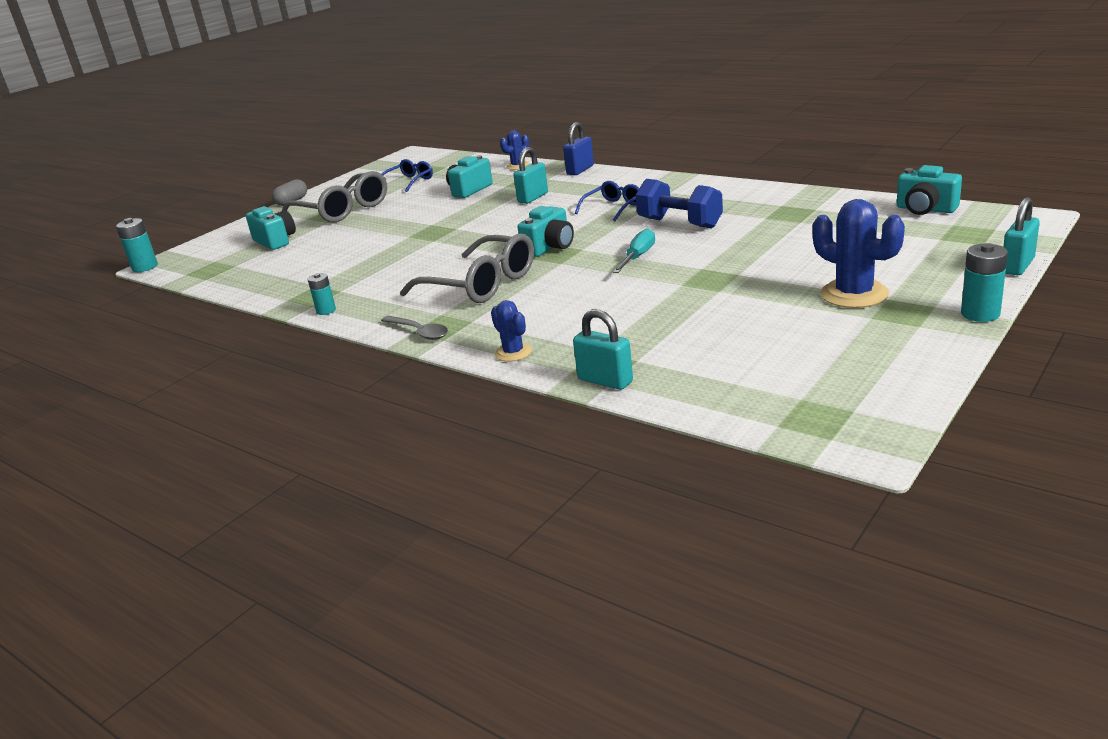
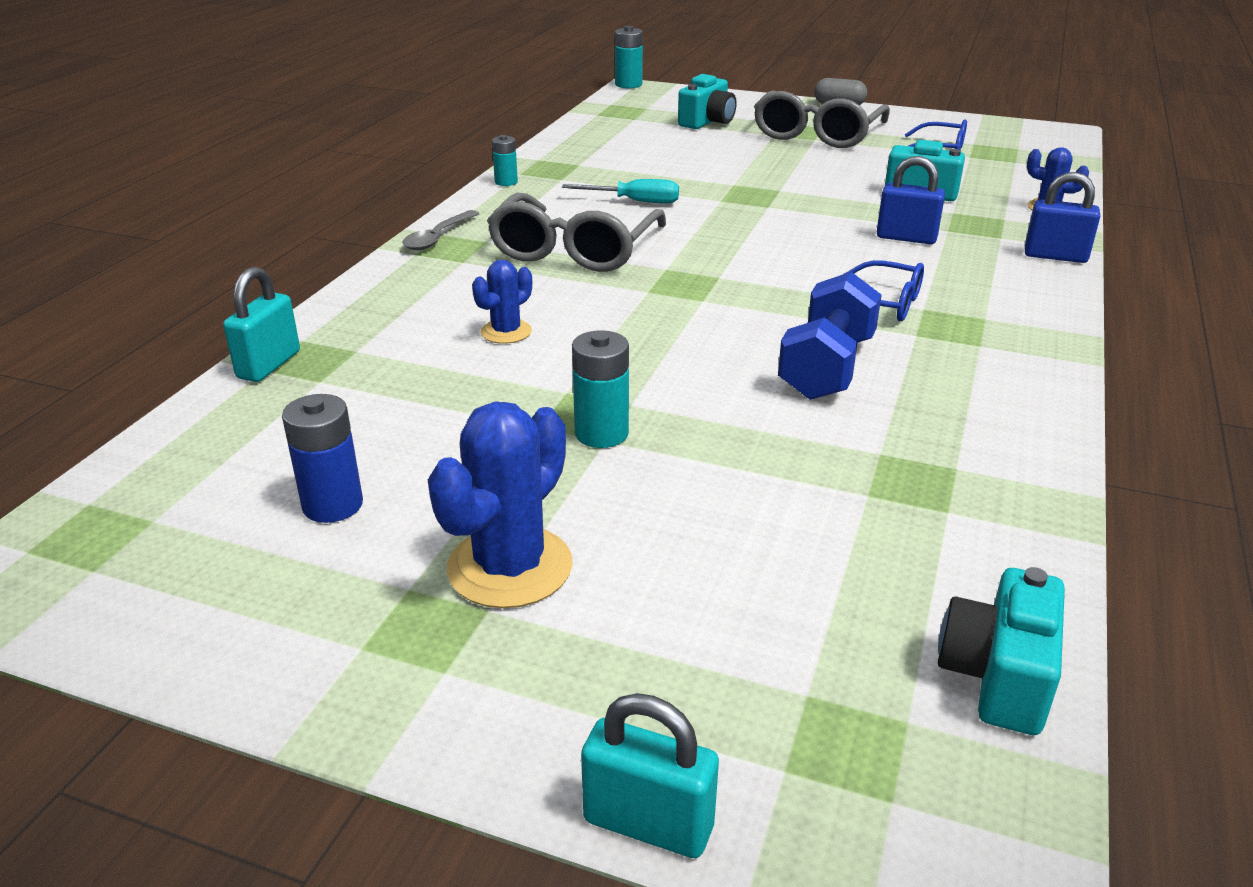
camera: 70 degrees right, 5 degrees up
(513, 352) = (367, 298): blue cactus -> blue cactus (506, 332)
(533, 198) = (906, 238): turquoise padlock -> blue padlock
(550, 247) = (705, 276): turquoise camera -> none
(638, 257) = (673, 346): turquoise screwdriver -> turquoise screwdriver (635, 201)
(792, 343) = (332, 505): none -> blue battery
(980, 314) = (395, 736): turquoise battery -> turquoise battery (601, 433)

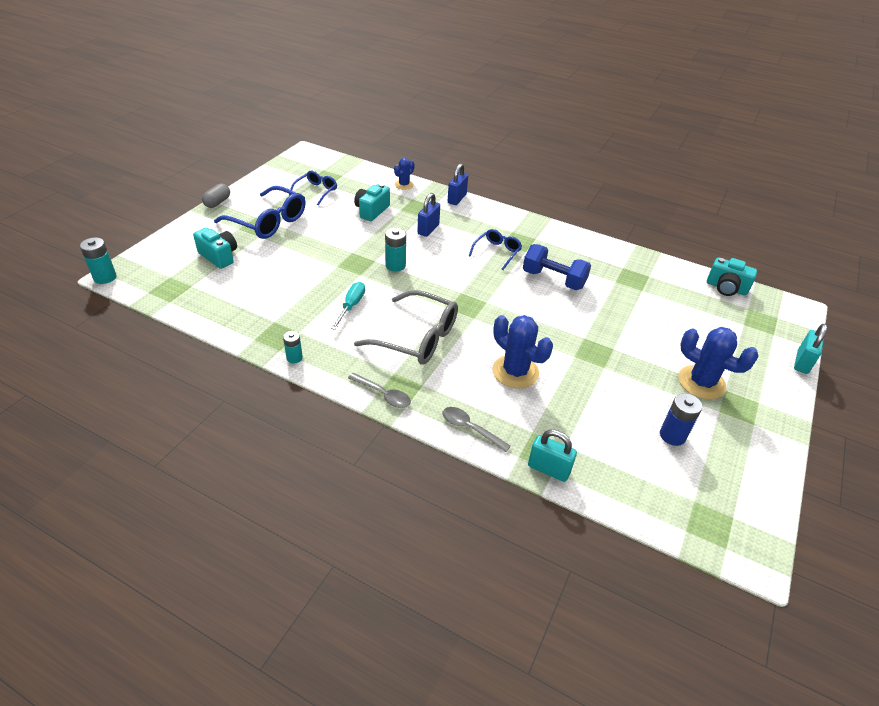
camera: 85 degrees left, 10 degrees up
(366, 300) = (470, 428): none -> grey spoon
(506, 332) = (515, 372): blue cactus -> blue cactus, size x1.77
(601, 433) = (608, 349): turquoise battery -> turquoise battery (395, 265)
(817, 134) = (268, 222): grey glasses -> blue glasses

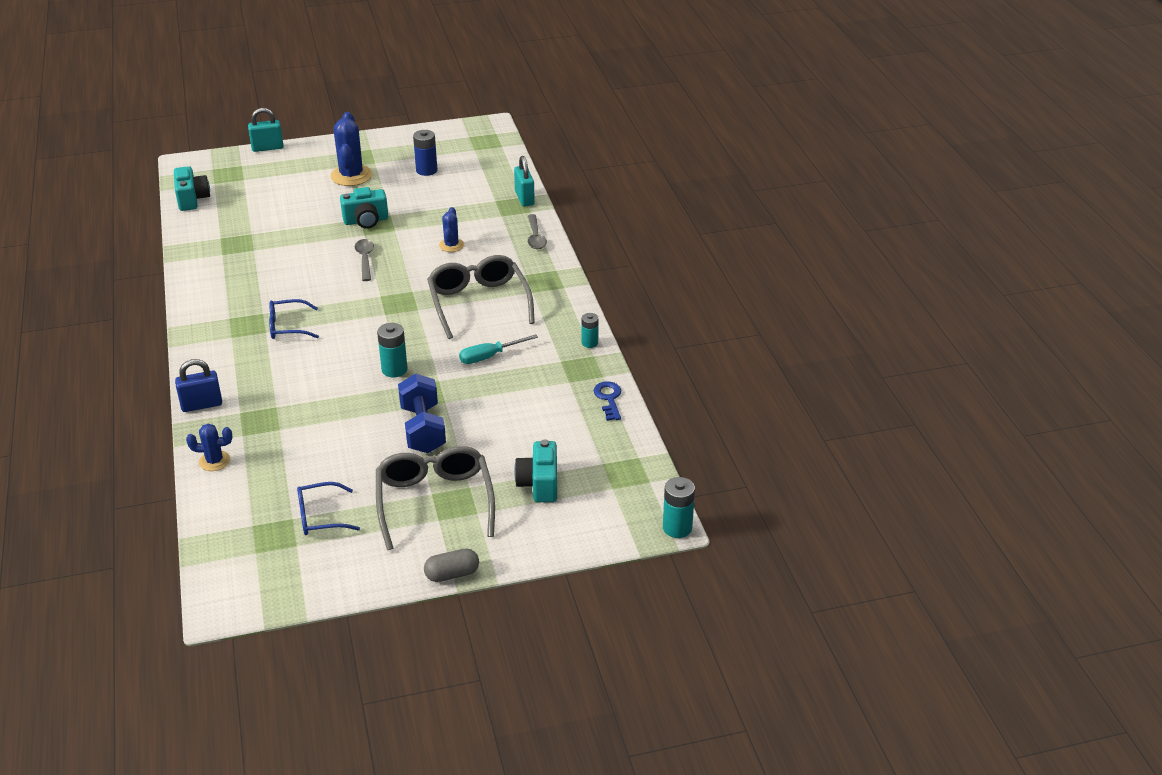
camera: 130 degrees left, 5 degrees down
(231, 326) = (609, 399): none -> blue key
(268, 222) = (434, 501): blue glasses -> grey glasses
(371, 211) = (310, 446): turquoise camera -> turquoise camera (366, 221)
(383, 394) = (561, 284): grey spoon -> grey spoon (365, 259)
(428, 229) = (299, 387): blue padlock -> none
(515, 372) = (451, 245): blue cactus -> blue cactus, size x0.57
(553, 279) = (295, 279): blue dumbbell -> blue dumbbell (423, 429)

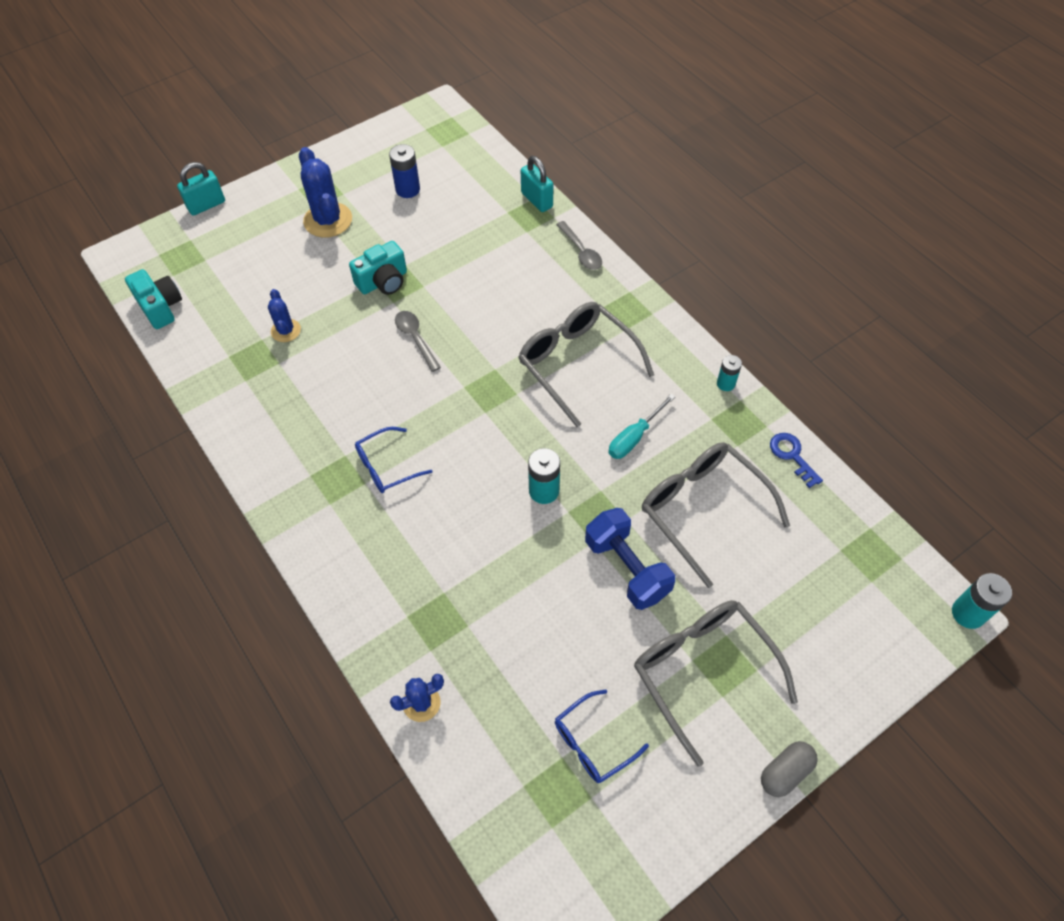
camera: 20 degrees left, 20 degrees up
(201, 405) = (355, 621): blue padlock -> none
(451, 245) = (498, 289): blue cactus -> blue cactus (286, 330)
(509, 411) = (702, 509): none -> grey glasses
(539, 484) = (795, 603): turquoise camera -> none

